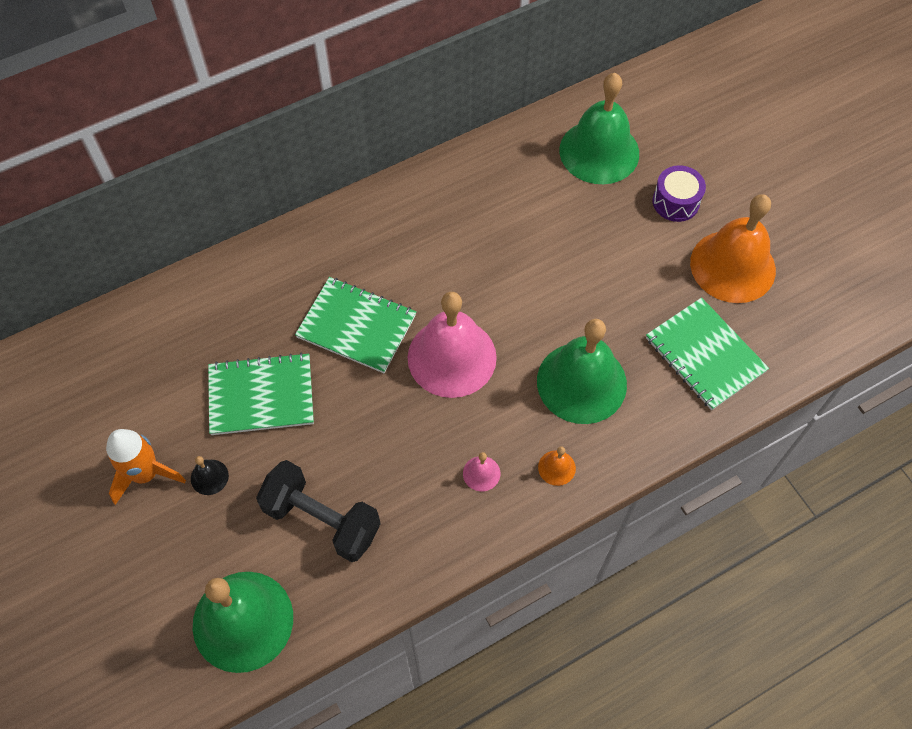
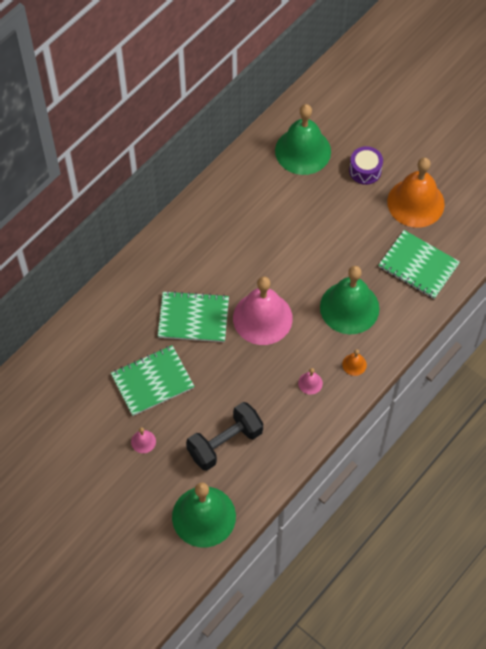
camera: 20 degrees left, 0 degrees up
(146, 474) = (102, 453): orange rocket -> none
(209, 477) = (143, 441): black bell -> pink bell
(322, 520) = (225, 443): black dumbbell -> black dumbbell turned 45 degrees counterclockwise

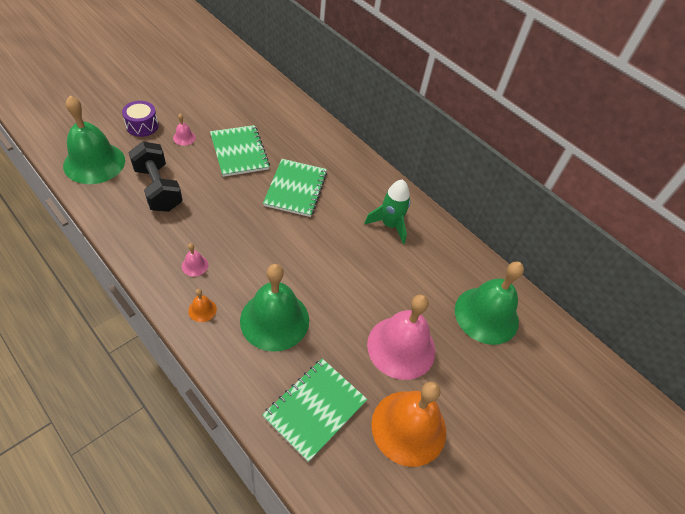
camera: 90 degrees right, 10 degrees down
(221, 230) = (389, 225): none -> green rocket
(262, 318) = (282, 240): pink bell -> pink bell (401, 347)
(365, 170) = (459, 376): purple drum -> purple drum (142, 126)

